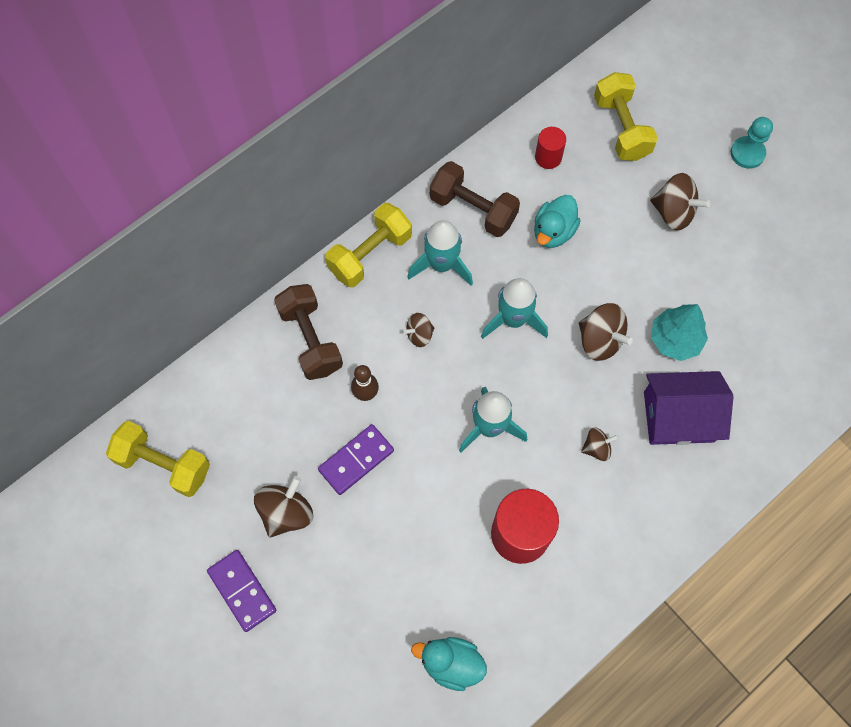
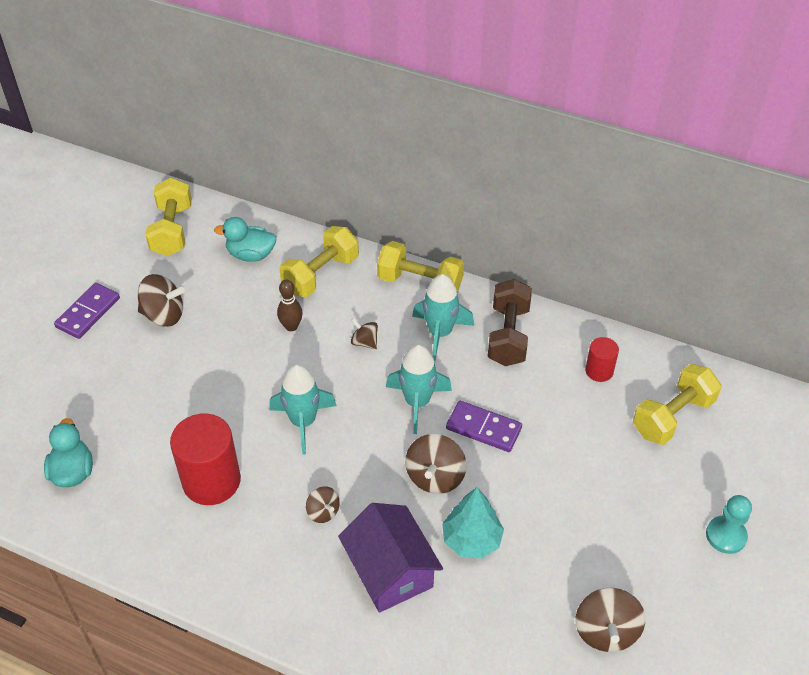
camera: 65 degrees right, 20 degrees down
(310, 339) = (321, 275): brown dumbbell -> yellow dumbbell
(356, 460) = (229, 342): purple domino -> purple domino (483, 428)
(553, 231) = (525, 402): turquoise duck -> turquoise duck (251, 255)
(673, 212) = (611, 492): brown spinning top -> brown spinning top (606, 631)

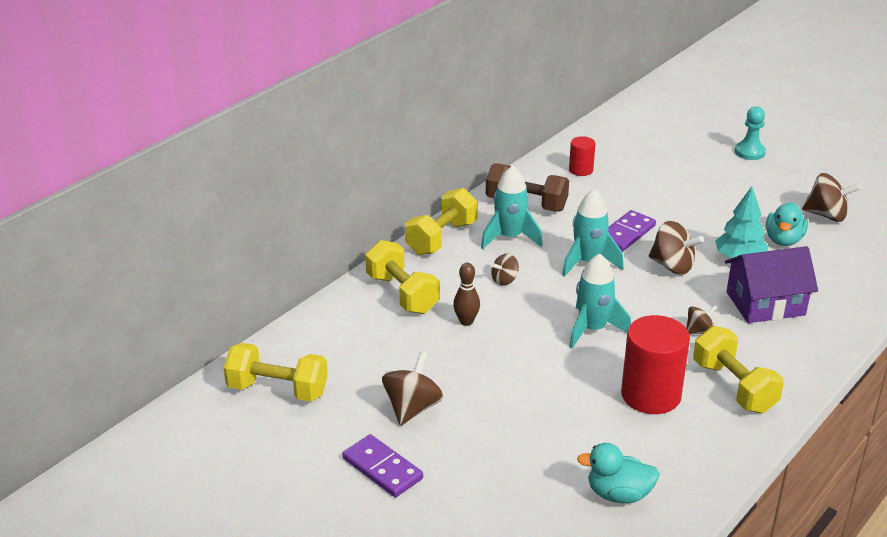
camera: 75 degrees left, 15 degrees down
(251, 255) = (349, 336): turquoise duck -> turquoise duck (783, 240)
(673, 416) = (637, 149): yellow dumbbell -> yellow dumbbell (734, 387)

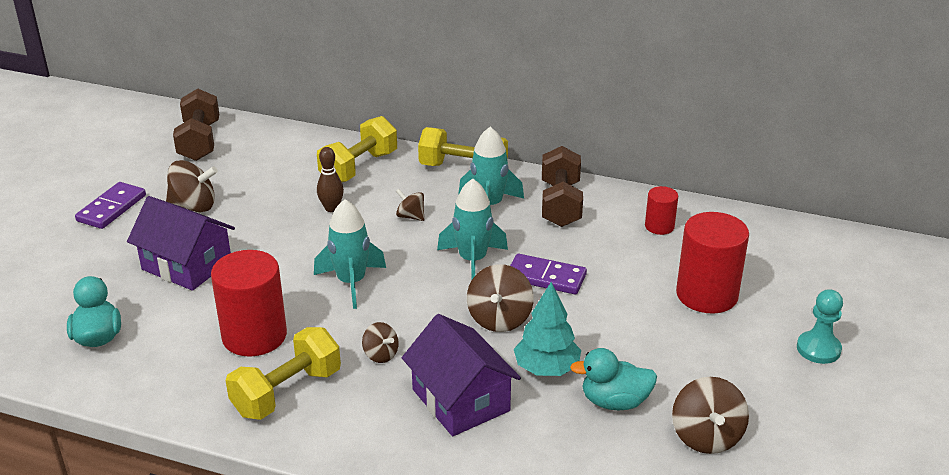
camera: 70 degrees right, 0 degrees up
(277, 390) = (199, 141): yellow dumbbell -> brown dumbbell
(520, 424) = (186, 265): none -> purple house
(675, 174) = (707, 295): none -> red cylinder

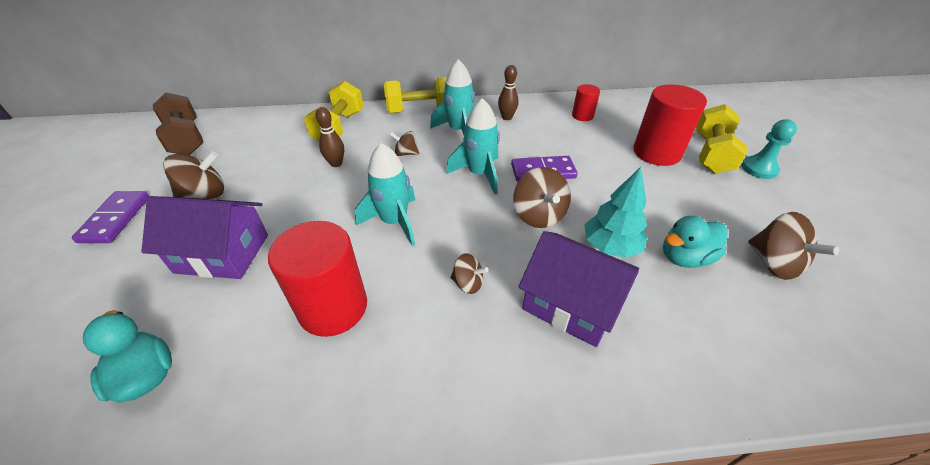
camera: 25 degrees left, 10 degrees up
(287, 392) = (405, 362): yellow dumbbell -> yellow dumbbell (711, 154)
(560, 204) = (507, 117): brown dumbbell -> brown bowling pin

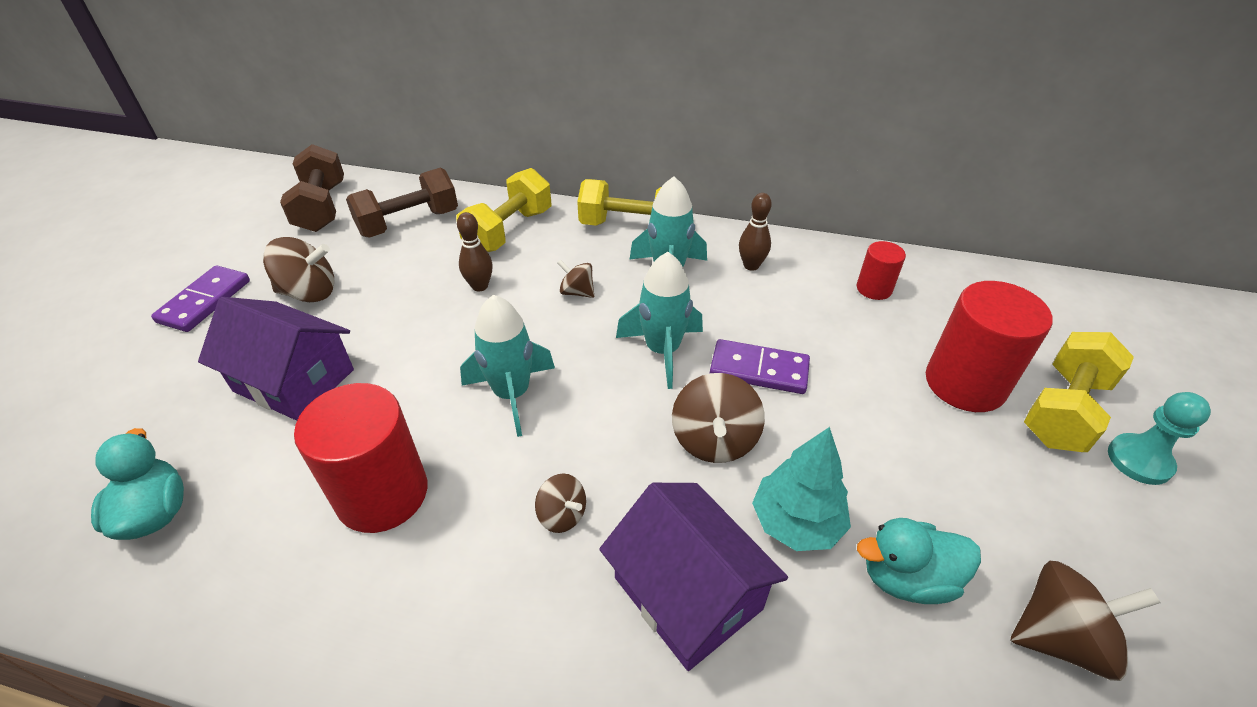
camera: 20 degrees right, 0 degrees up
(262, 136) = (409, 223): none -> brown dumbbell
(773, 263) = (1059, 637): brown spinning top -> brown spinning top turned 90 degrees counterclockwise

